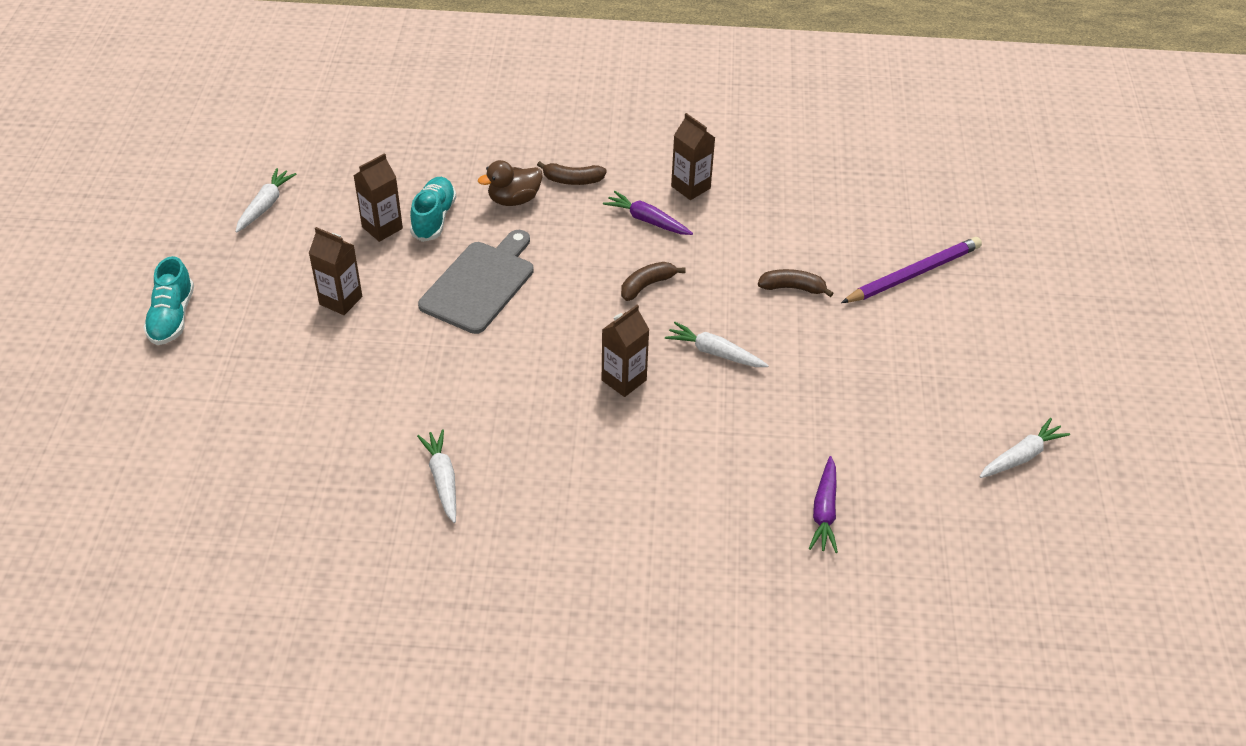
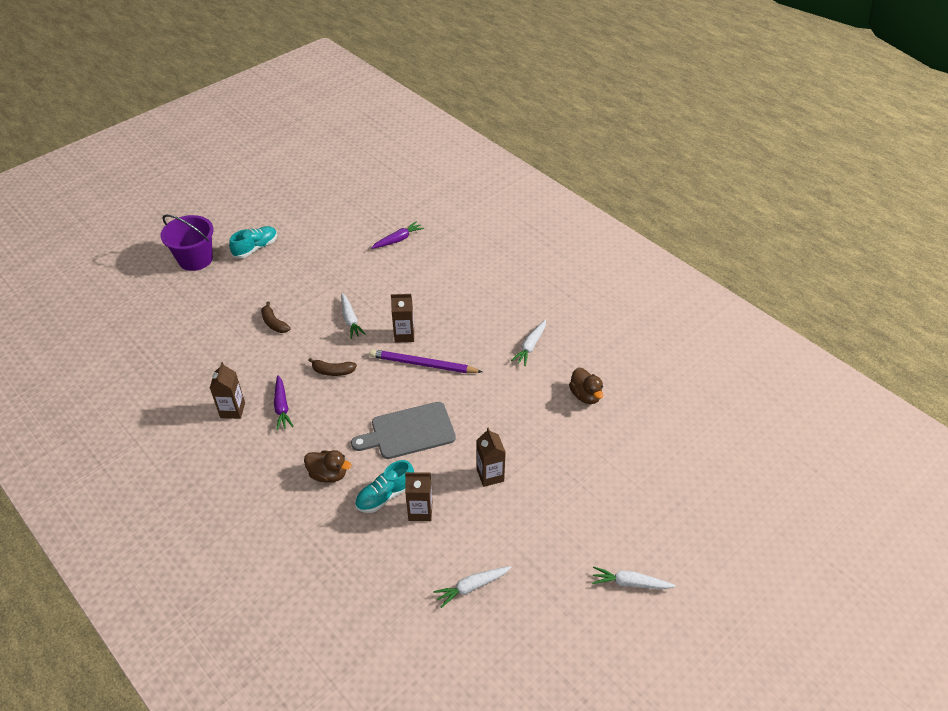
camera: 135 degrees left, 0 degrees up
(172, 317) = (593, 534): turquoise shoe -> turquoise shoe (256, 248)
(304, 462) = (585, 395): none -> brown duck
(572, 180) = (282, 463): brown banana -> none
(913, 274) = (216, 293): purple pencil -> purple pencil (423, 364)
(1010, 291) = (195, 259): none -> purple bucket
(1021, 456) = (303, 210): white carrot -> white carrot (630, 583)

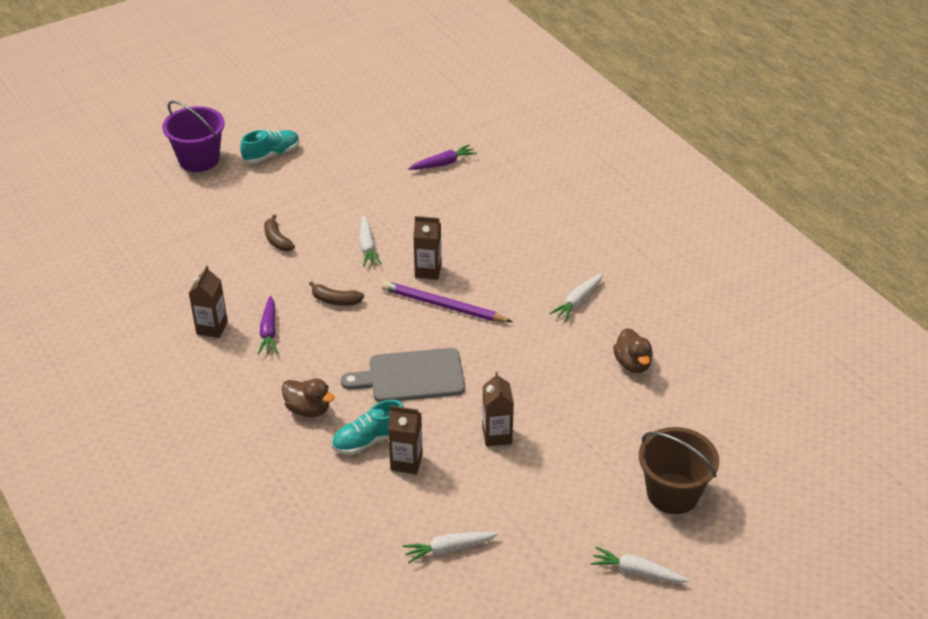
camera: 10 degrees right, 5 degrees down
(642, 506) = (672, 493): none -> brown bucket

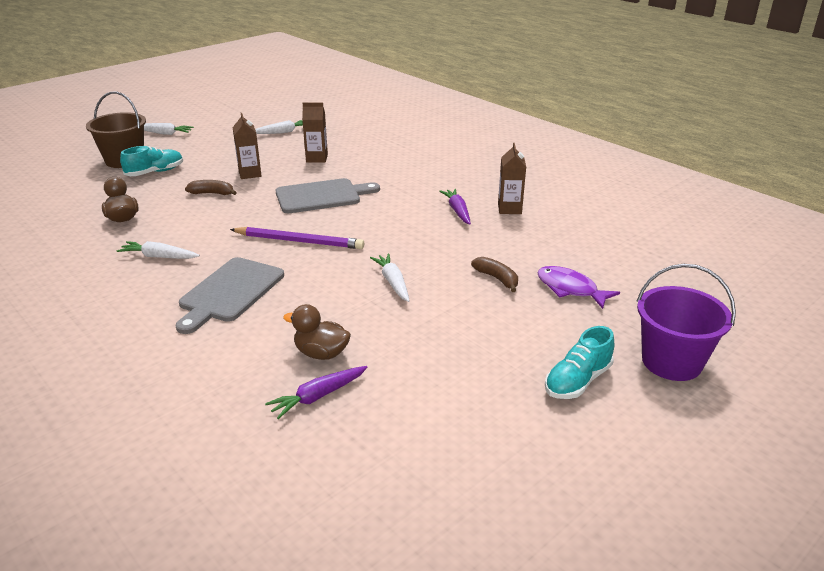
camera: 170 degrees right, 10 degrees down
(223, 223) = (570, 289): none -> purple fish
(308, 409) = (399, 174): brown duck -> brown duck (321, 353)
(335, 300) = (407, 236): brown banana -> brown banana (212, 193)
(369, 440) = (346, 165): turquoise shoe -> turquoise shoe (155, 172)
(428, 271) = (319, 267): brown carton -> none
(507, 252) = (230, 292): none -> grey cutting board
(578, 301) = (159, 257): white carrot -> white carrot turned 105 degrees counterclockwise

